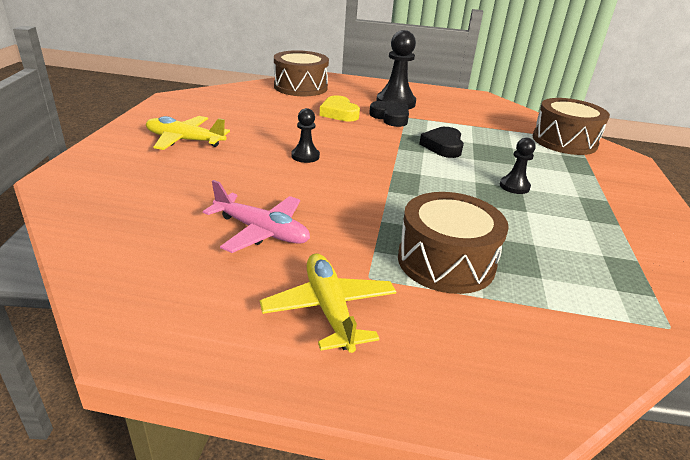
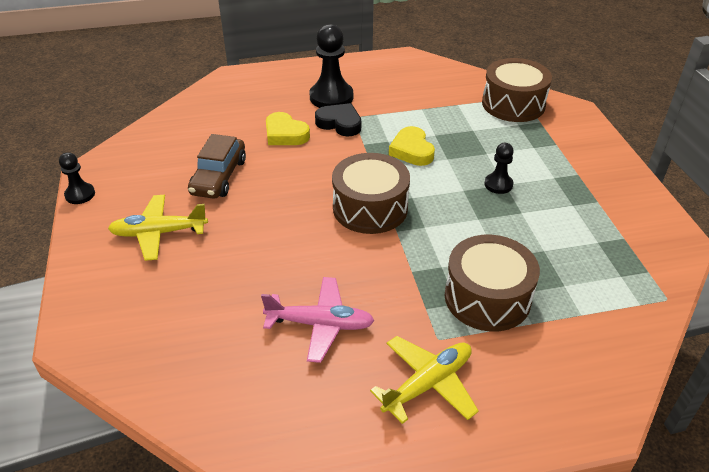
camera: 20 degrees left, 10 degrees up
(263, 123) = (219, 177): none -> brown car
(300, 87) = (217, 103): brown drum -> brown drum (370, 208)
(305, 156) = (294, 212): black pawn -> black pawn (80, 194)
(329, 309) = (428, 384): yellow plane -> yellow plane turned 90 degrees clockwise
(443, 146) = (412, 150): black heart -> yellow heart

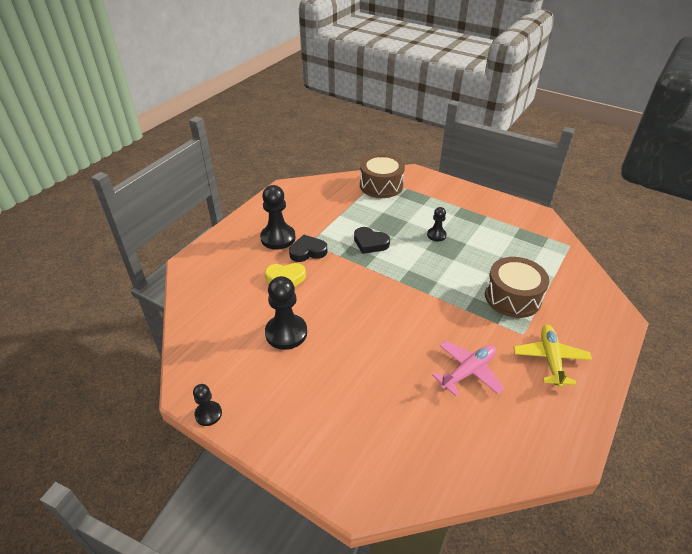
camera: 45 degrees left, 0 degrees up
(158, 233) = (305, 395): yellow plane -> none
(219, 177) = (286, 333): brown car -> black pawn
(370, 208) = (397, 290): brown drum -> none
(412, 150) = (370, 243): yellow heart -> black heart

